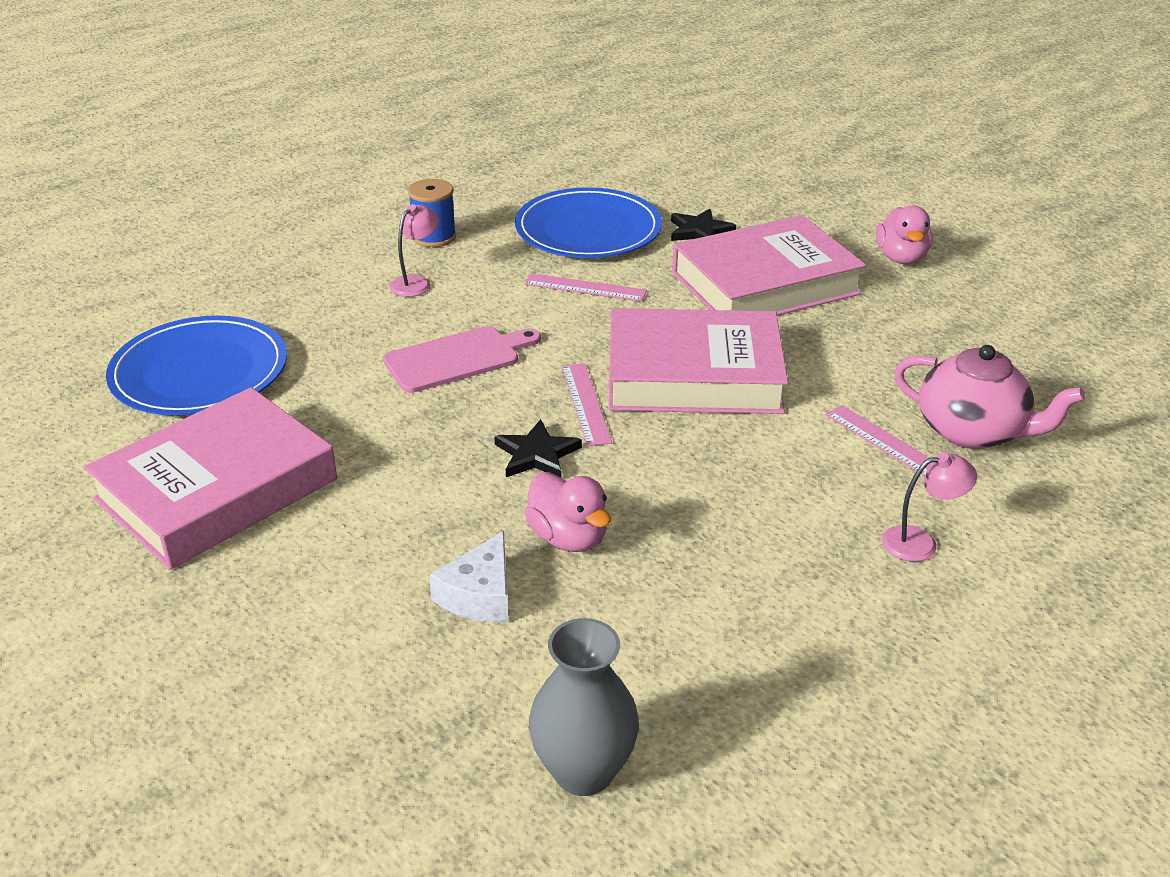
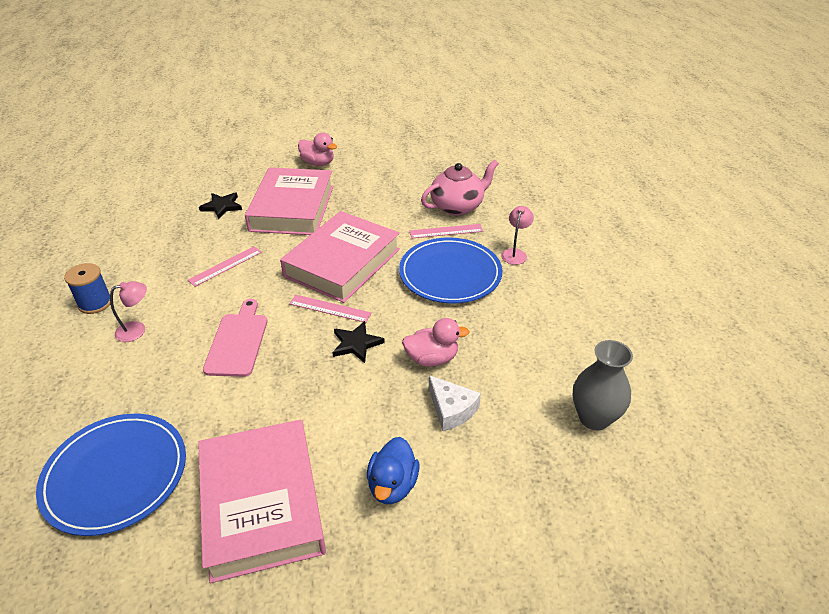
camera: 60 degrees left, 5 degrees up
(305, 587) = (392, 485): none -> blue duck
(416, 283) = (137, 330): pink lamp -> pink lamp turned 90 degrees clockwise
(588, 229) = (169, 241): blue plate -> blue plate (450, 273)

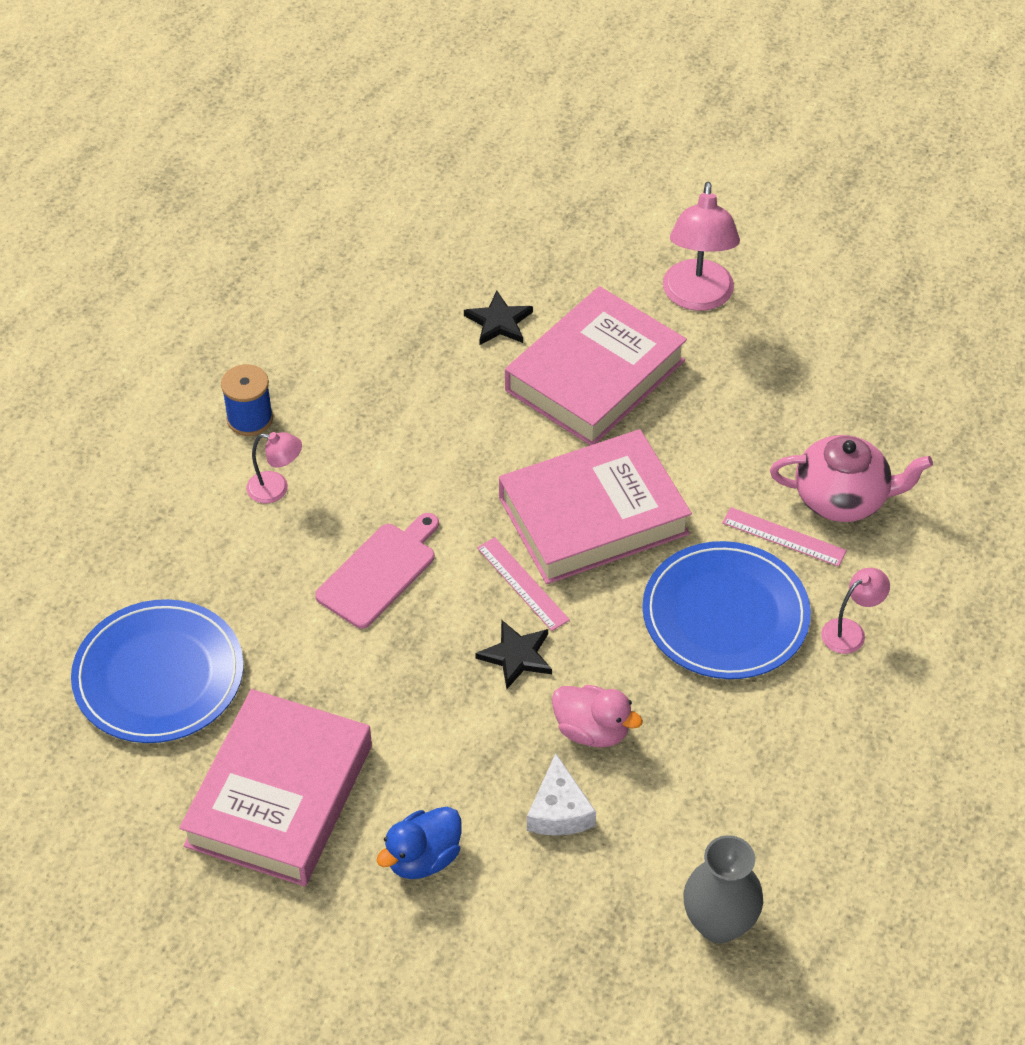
camera: 35 degrees right, 10 degrees up
(225, 266) = (437, 439): pink ruler -> none
(318, 163) = (697, 297): pink duck -> pink lamp

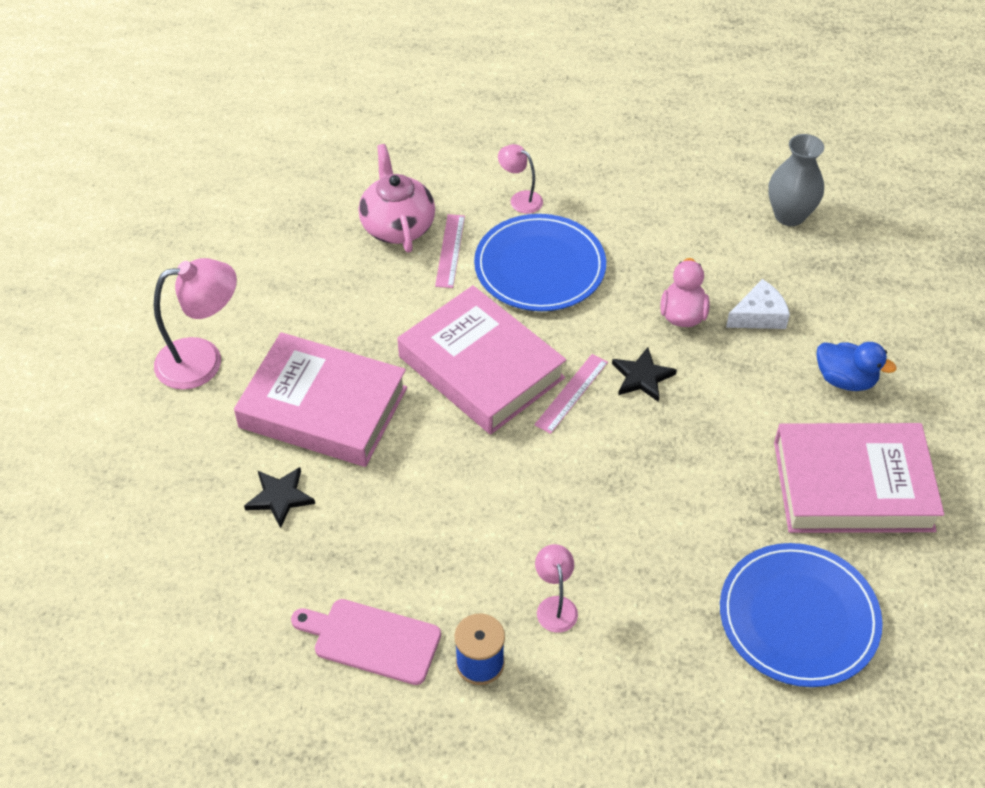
camera: 110 degrees left, 0 degrees up
(379, 572) = (608, 493): pink cutting board -> pink cutting board (372, 640)

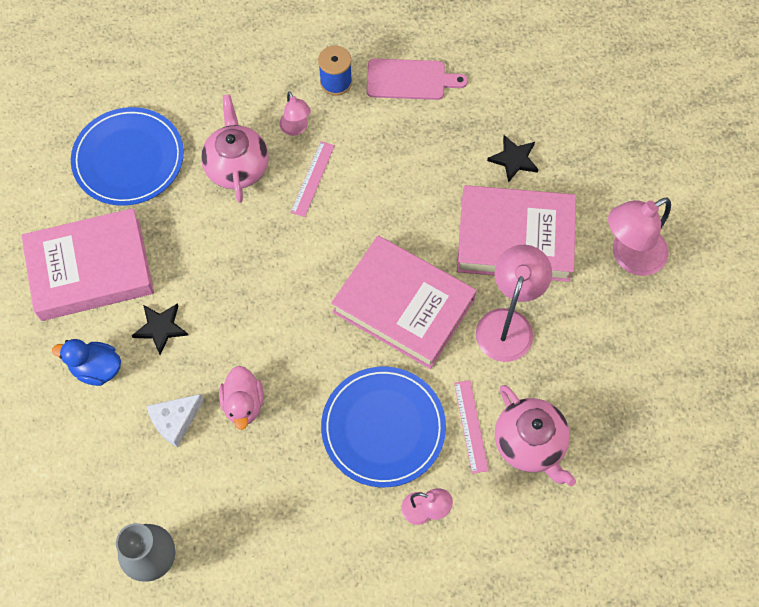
camera: 165 degrees right, 15 degrees up
(372, 327) = (508, 323): none -> pink lamp
(571, 393) = (323, 299): pink ruler -> pink ruler (312, 178)
(642, 377) = (268, 329): black star -> black star (160, 328)
(647, 571) = (237, 167): none -> pink teapot

